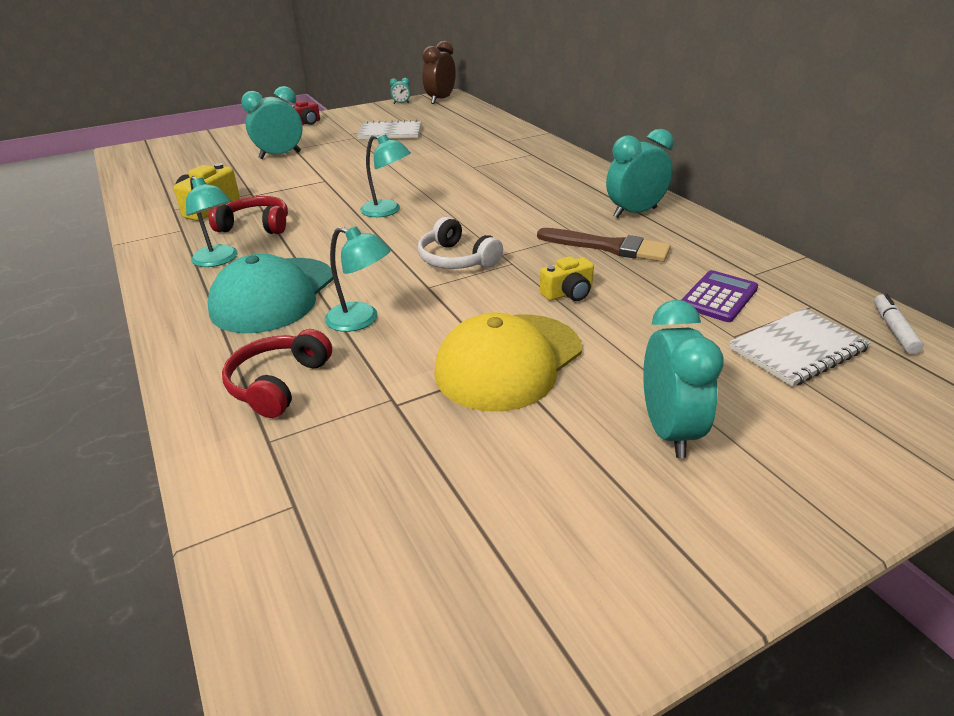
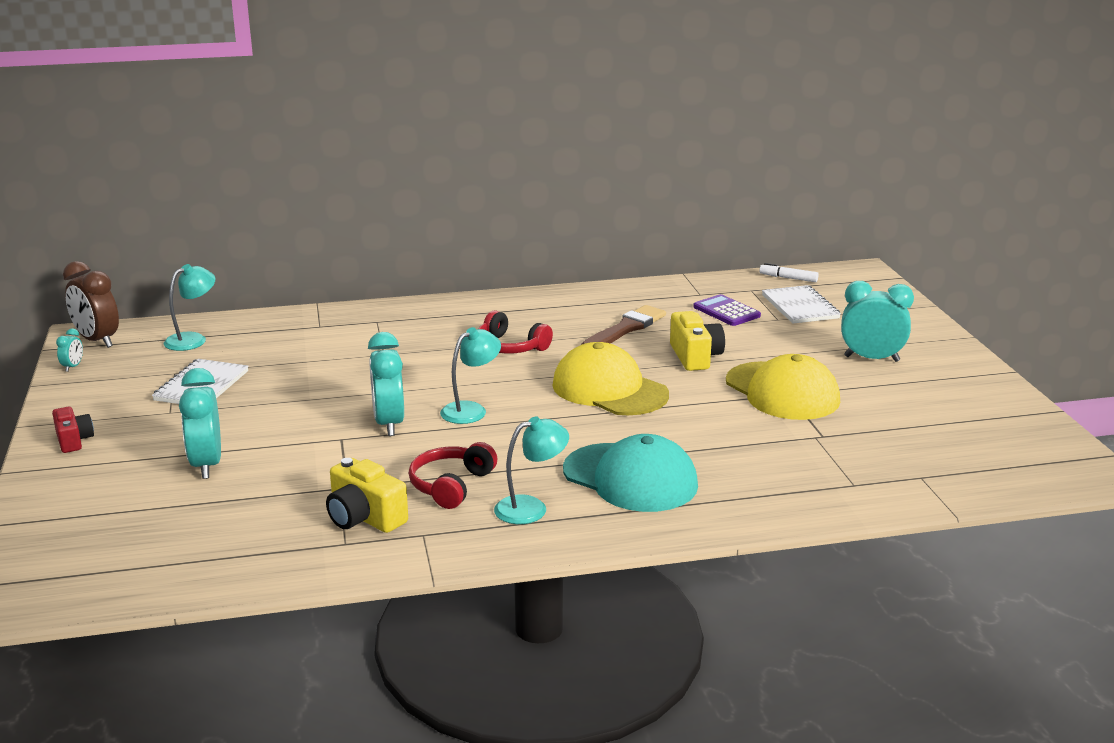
camera: 75 degrees left, 10 degrees down
(278, 384) = (782, 479): red headphones -> red headphones (510, 347)
(361, 320) = (698, 440): turquoise lamp -> turquoise lamp (193, 339)
(456, 259) = (609, 389): white headphones -> yellow cap
(568, 293) = (695, 356): yellow camera -> yellow camera, size x1.52
(635, 213) = (567, 307): turquoise clock -> turquoise clock (389, 424)

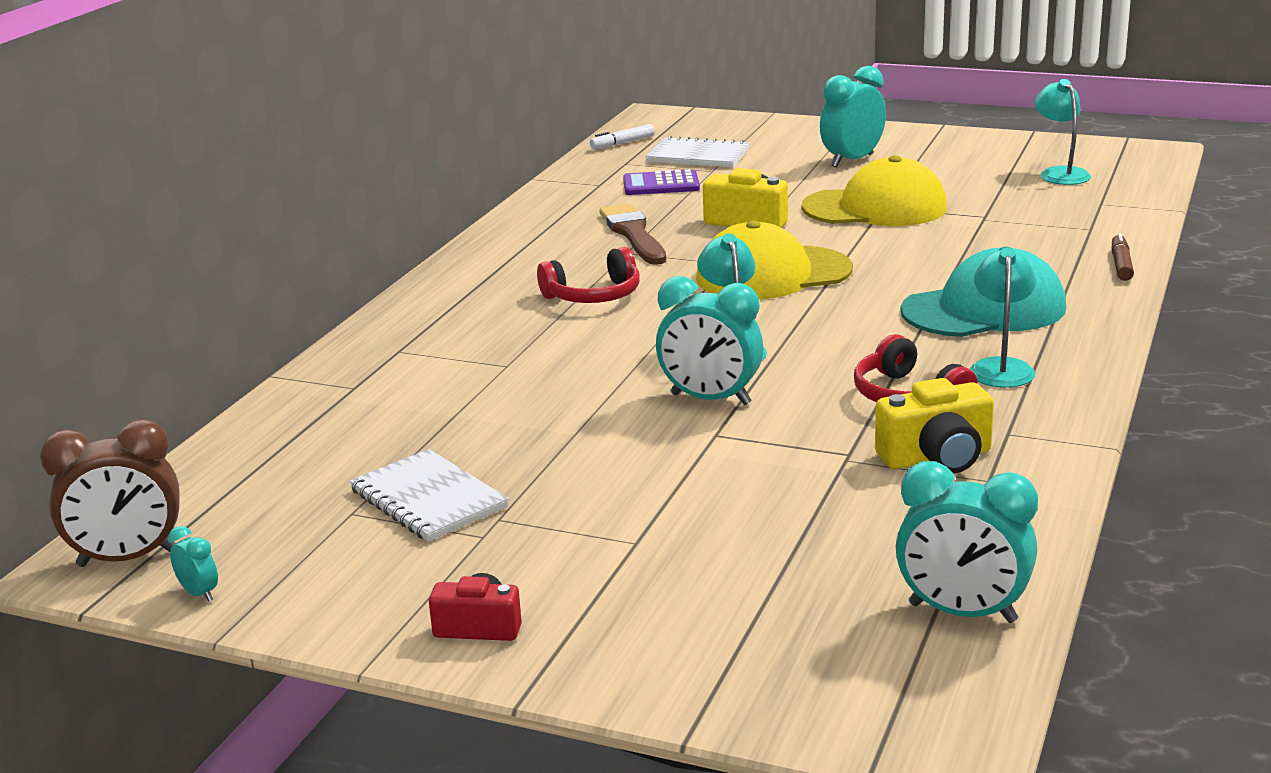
camera: 55 degrees left, 0 degrees up
(193, 339) = (252, 481): turquoise lamp -> turquoise lamp (1060, 173)
(206, 465) = (685, 534): turquoise clock -> turquoise clock (962, 613)
(788, 514) = (1121, 265): none -> brown marker

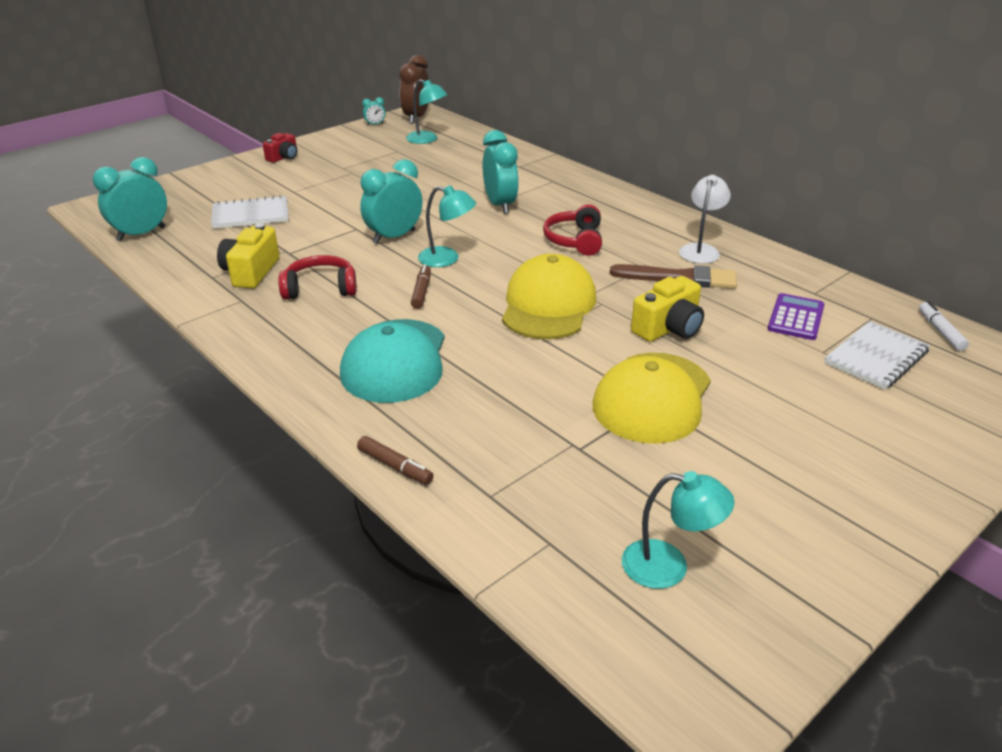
camera: 115 degrees right, 10 degrees up
(428, 499) = (387, 164): white notebook -> white notebook (250, 215)
(550, 236) = (700, 250): none -> white lamp
(832, 338) = (421, 292): none -> brown marker
(852, 160) = (809, 438): turquoise clock -> turquoise clock (500, 205)
(1001, 367) = (310, 330): turquoise lamp -> turquoise lamp (427, 139)

